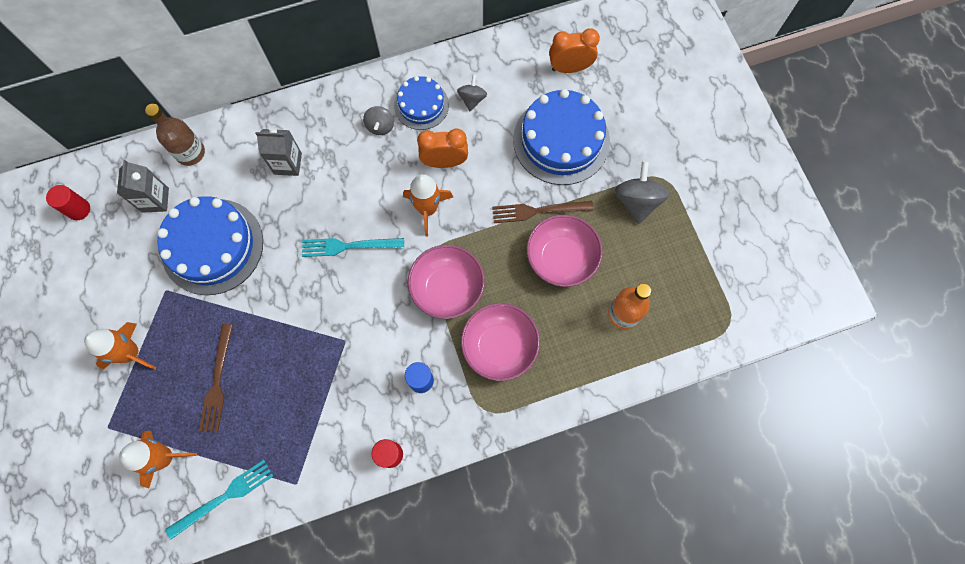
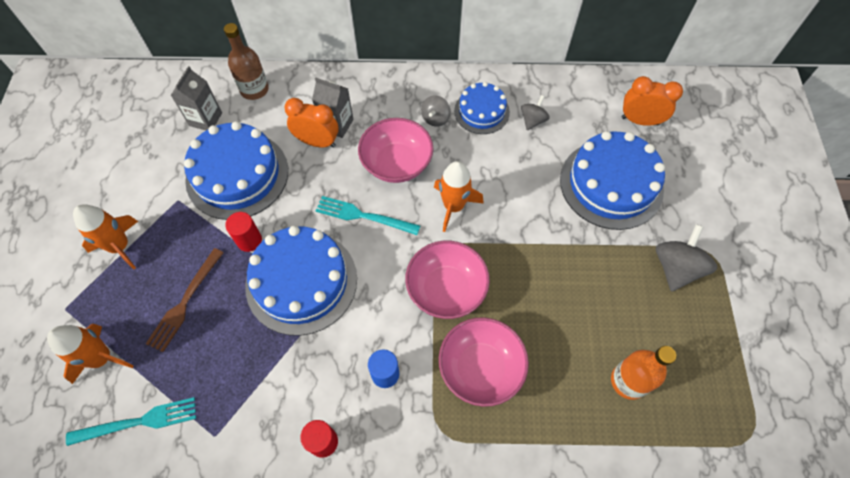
camera: 20 degrees right, 10 degrees down
(79, 209) = (137, 107): red cylinder -> red cylinder (249, 240)
(316, 326) = (301, 281): none -> blue cake
(444, 162) = (486, 168): orange clock -> orange clock (317, 142)
(538, 211) = (566, 244): brown fork -> none
(561, 258) = (576, 299): pink bowl -> pink bowl (396, 163)

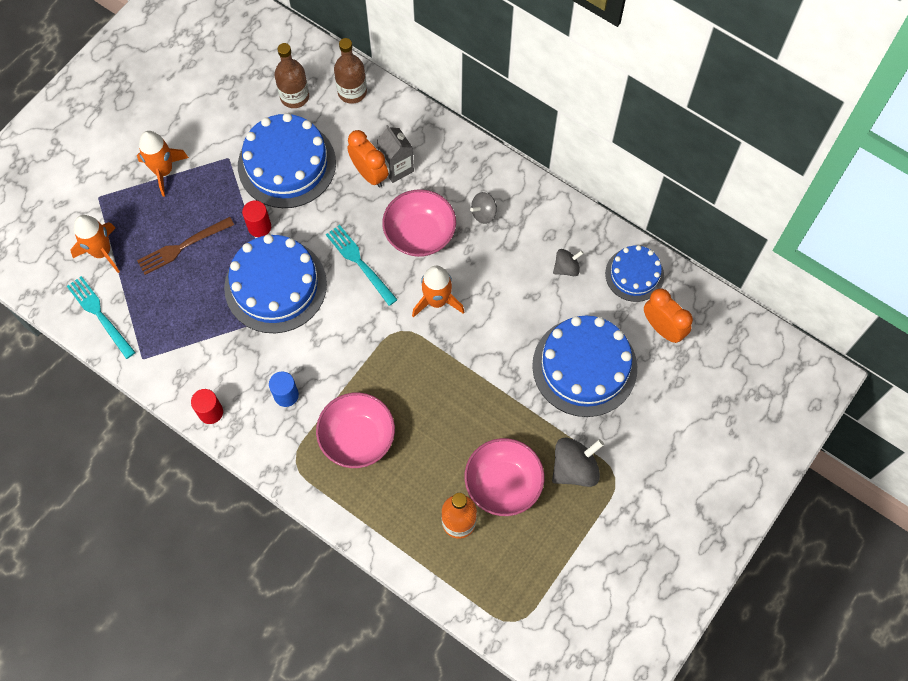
camera: 35 degrees right, 5 degrees up
(138, 422) = (99, 315): turquoise fork -> turquoise fork turned 150 degrees counterclockwise
(205, 119) = (294, 96): grey carton -> brown bottle
(446, 289) = (378, 363): pink bowl -> pink bowl (503, 484)
(481, 111) = (529, 231): blue cake -> blue cake (634, 274)

